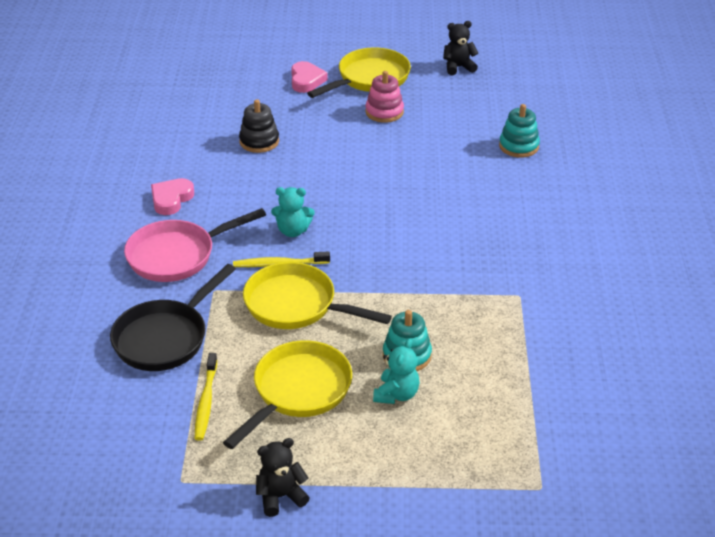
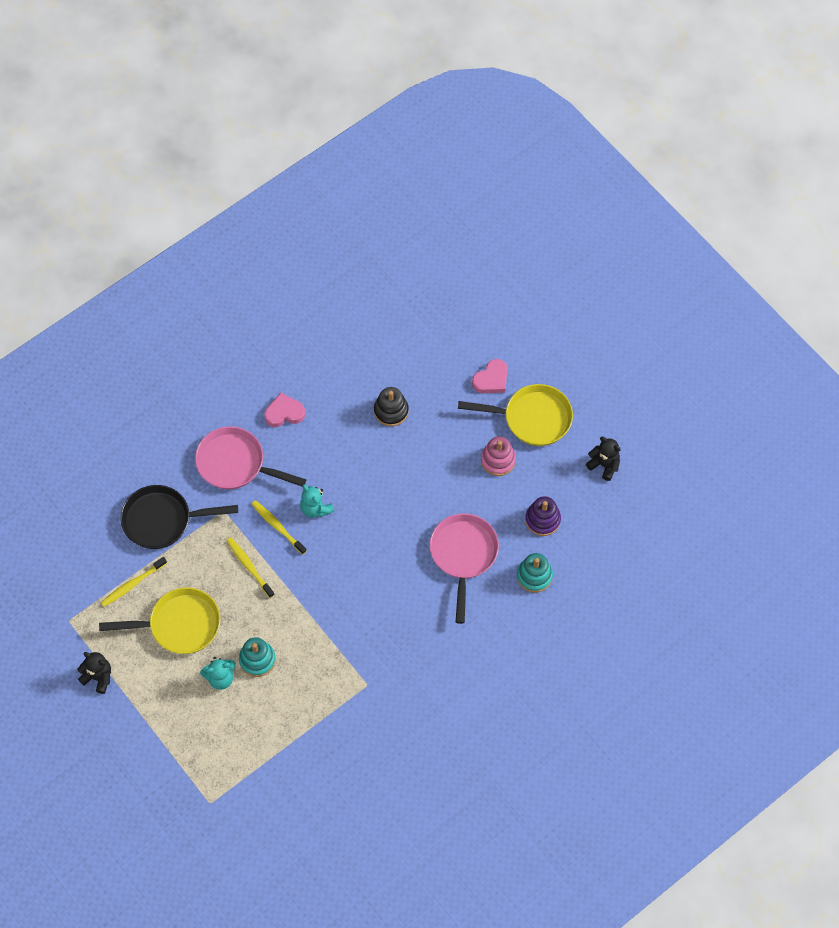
camera: 50 degrees right, 25 degrees up
(296, 305) = (249, 566): yellow pan -> yellow toothbrush
(451, 172) = (463, 555): none -> pink pan
(470, 117) = (542, 520): none -> purple stacking toy

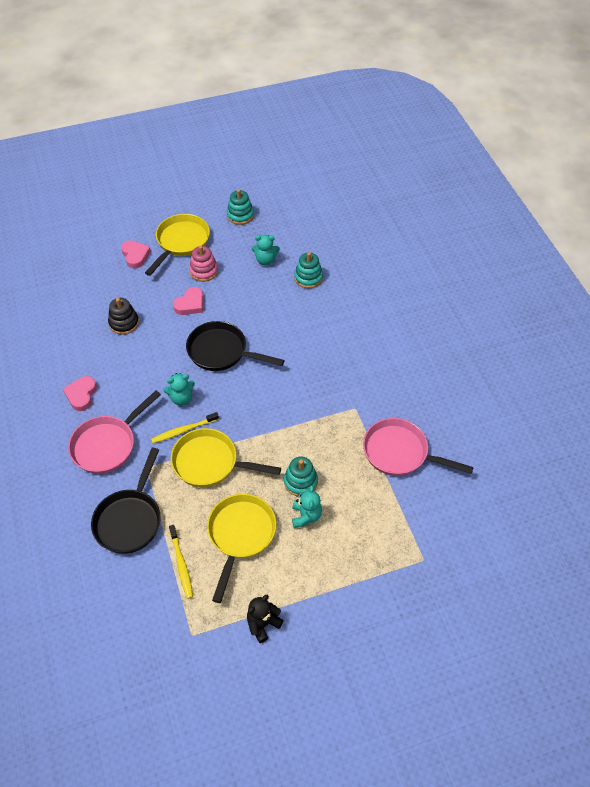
camera: 70 degrees left, 10 degrees down
(249, 566) = (210, 462): yellow toothbrush -> yellow pan
(390, 524) = (221, 351): none -> black pan
(444, 466) = (190, 304): none -> pink heart
(463, 555) = (271, 314): pink pan -> pink pan (400, 452)
(542, 520) = (265, 260): purple stacking toy -> turquoise teddy bear
(604, 465) = (240, 215): black teddy bear -> turquoise stacking toy

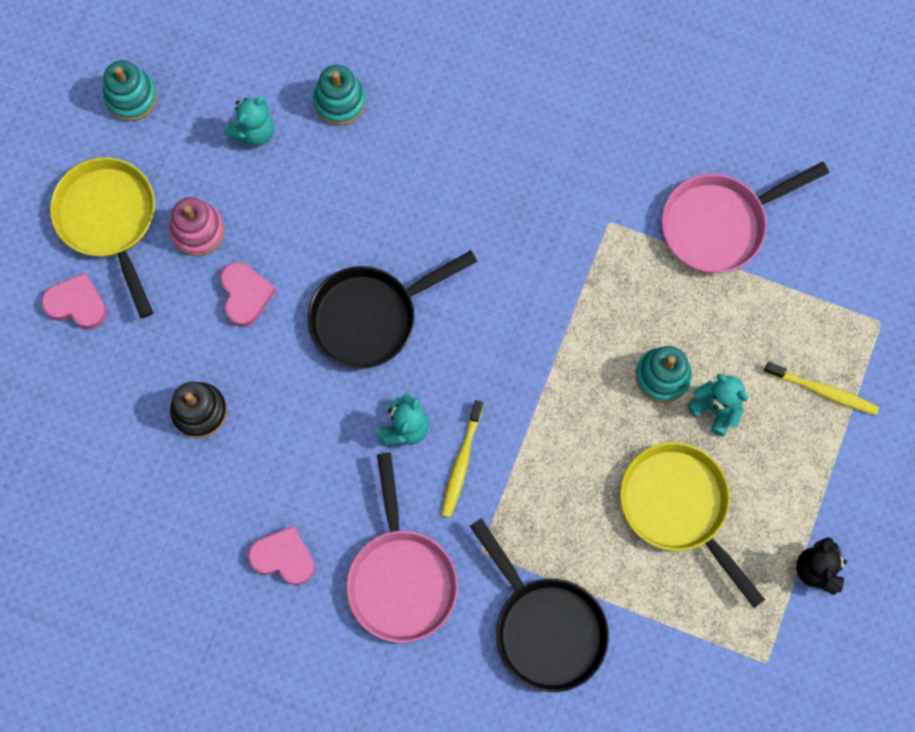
camera: 50 degrees left, 20 degrees up
(81, 395) = (283, 557): pink heart -> pink heart turned 150 degrees clockwise
(181, 564) = (662, 608): yellow toothbrush -> yellow toothbrush (823, 391)
(210, 462) = (541, 466): yellow pan -> none

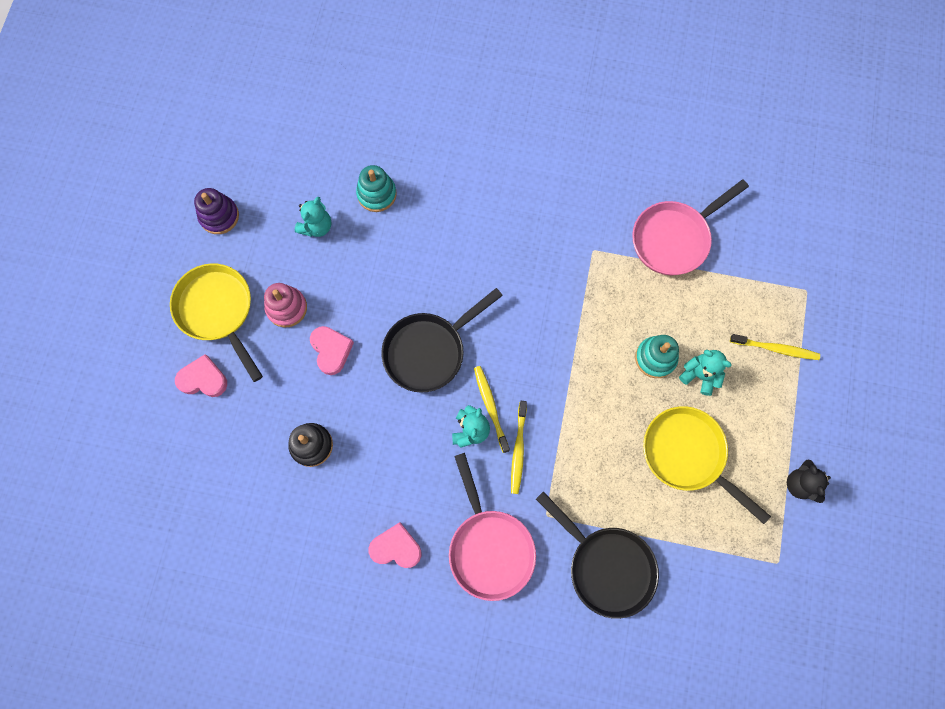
camera: 10 degrees left, 0 degrees up
(131, 97) = (219, 216): turquoise stacking toy -> purple stacking toy
(436, 402) = (490, 407): none -> yellow toothbrush

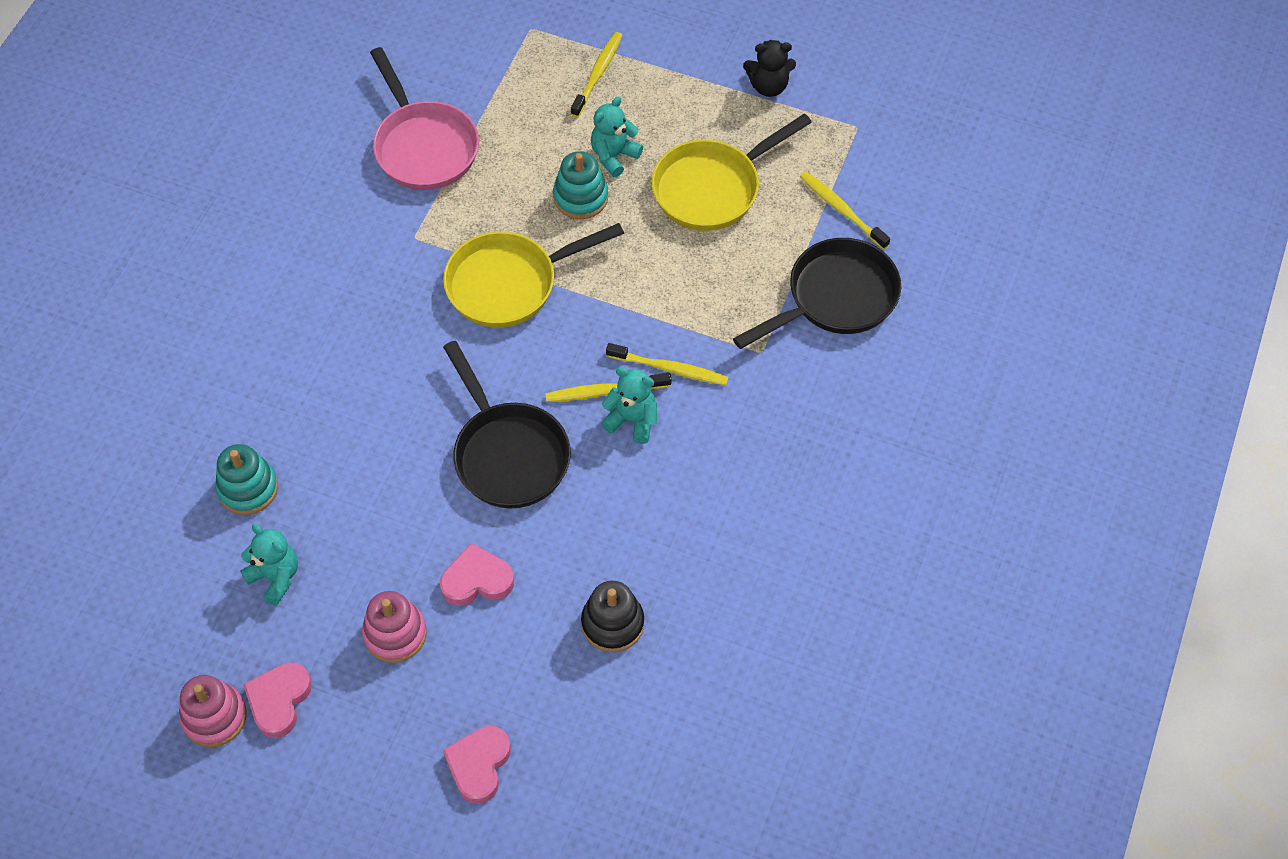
camera: 80 degrees left, 15 degrees down
(218, 311) = (374, 733): yellow pan -> yellow pan (509, 283)
(219, 216) = (214, 717): purple stacking toy -> pink stacking toy
(396, 547) = (775, 533): pink heart -> pink heart (279, 701)
(489, 547) = (792, 423): pink pan -> none
(691, 560) = (841, 210): none -> yellow toothbrush

